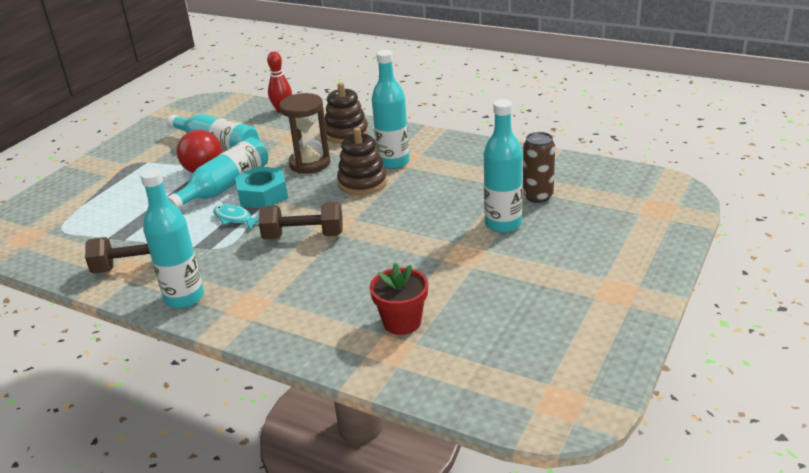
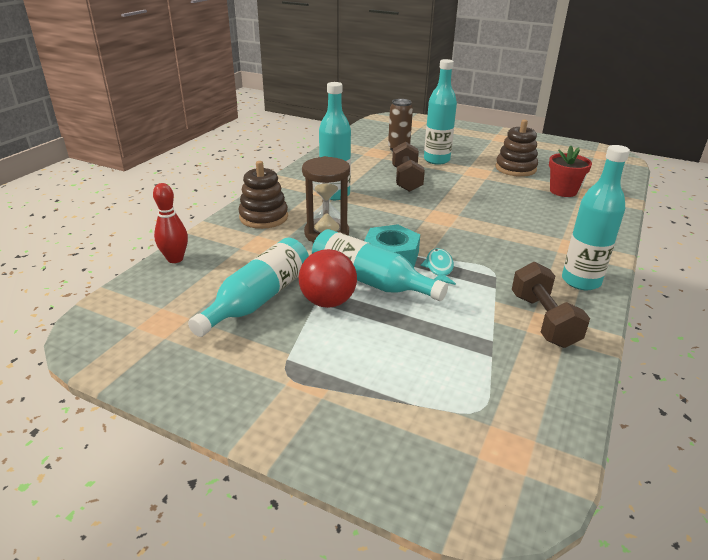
camera: 95 degrees left, 0 degrees up
(235, 218) = (439, 268): turquoise fish -> turquoise fish turned 150 degrees clockwise
(303, 236) = (465, 230): brown dumbbell -> brown dumbbell (406, 179)
(362, 182) = (371, 207): brown stacking toy -> brown stacking toy (515, 168)

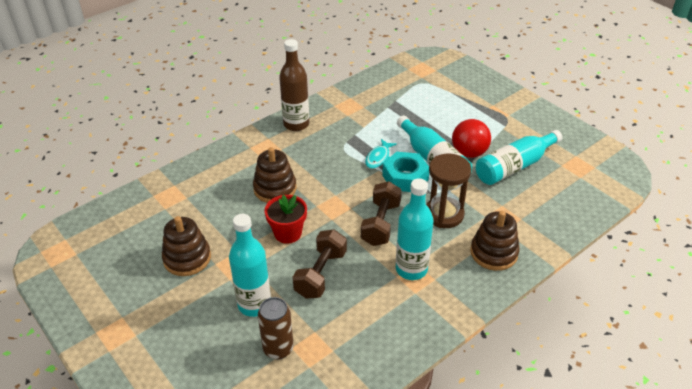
camera: 155 degrees left, 10 degrees up
(175, 259) = (575, 220): red bowling pin -> none
(513, 218) = (275, 189): none -> brown stacking toy
(543, 320) = (348, 109): brown dumbbell -> brown dumbbell (381, 224)
(563, 191) = (189, 208): red flower pot -> red flower pot (288, 233)
(581, 281) = (296, 124): turquoise bottle -> brown bottle

